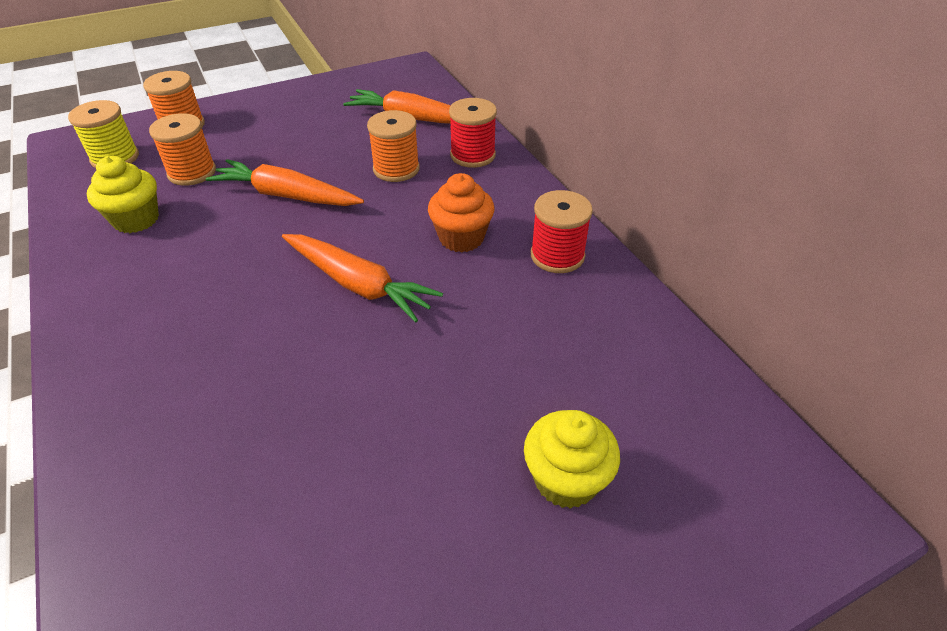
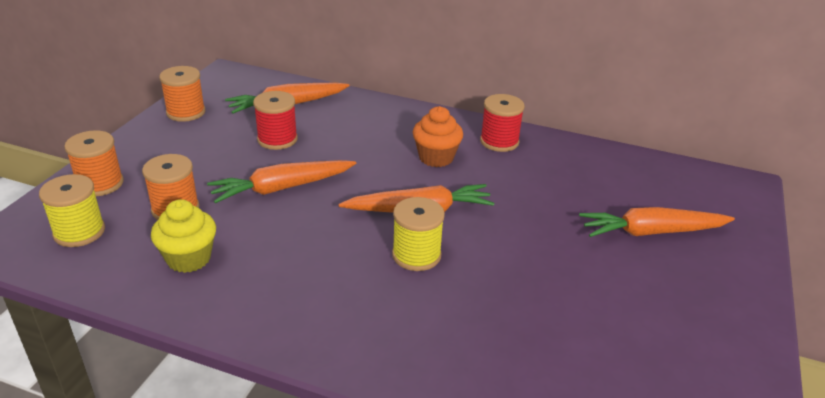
camera: 45 degrees left, 10 degrees down
(284, 328) = (416, 255): none -> yellow spool
(396, 169) = (331, 139): orange spool -> orange spool (186, 112)
(472, 155) = (366, 111): red spool -> red spool (277, 139)
(566, 480) = (651, 232): yellow cupcake -> orange carrot

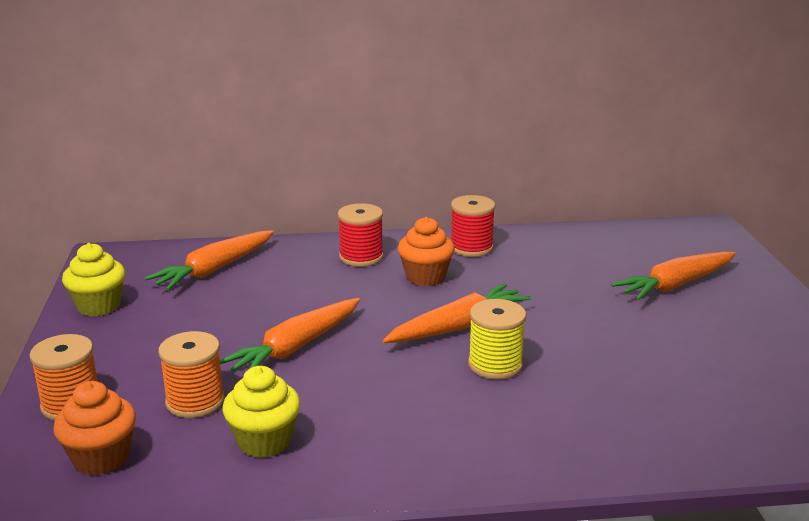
camera: 25 degrees left, 10 degrees down
(79, 232) = (101, 458): yellow spool -> orange cupcake
(186, 112) = (98, 306): orange spool -> yellow cupcake
(277, 139) = (239, 304): red spool -> red spool (361, 257)

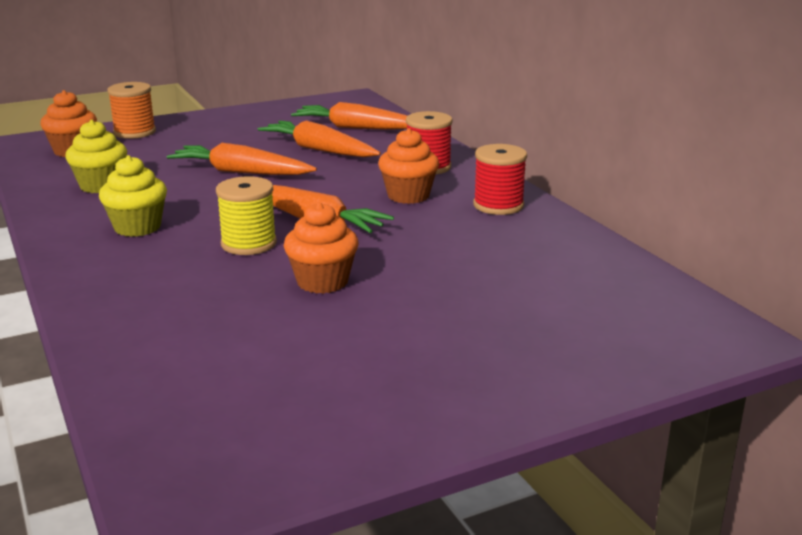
camera: 70 degrees right, 0 degrees up
(98, 306) = (271, 112): yellow cupcake -> yellow cupcake (137, 227)
(195, 401) = (148, 159): orange spool -> none
(592, 341) = (322, 282): none -> orange cupcake
(675, 285) = (506, 319): orange carrot -> orange carrot (319, 150)

